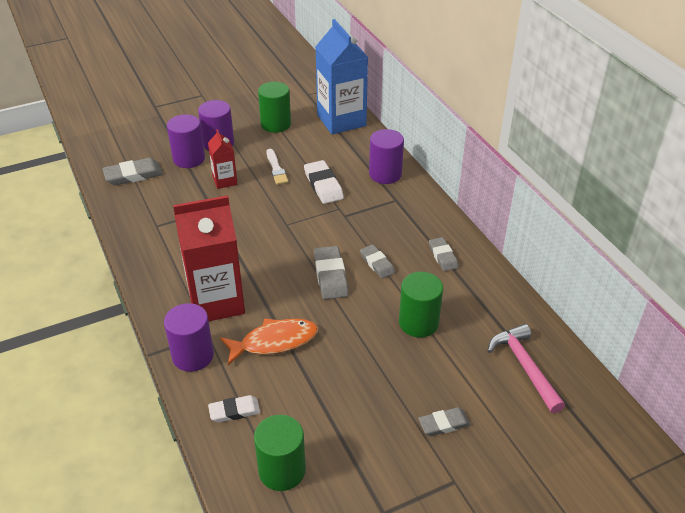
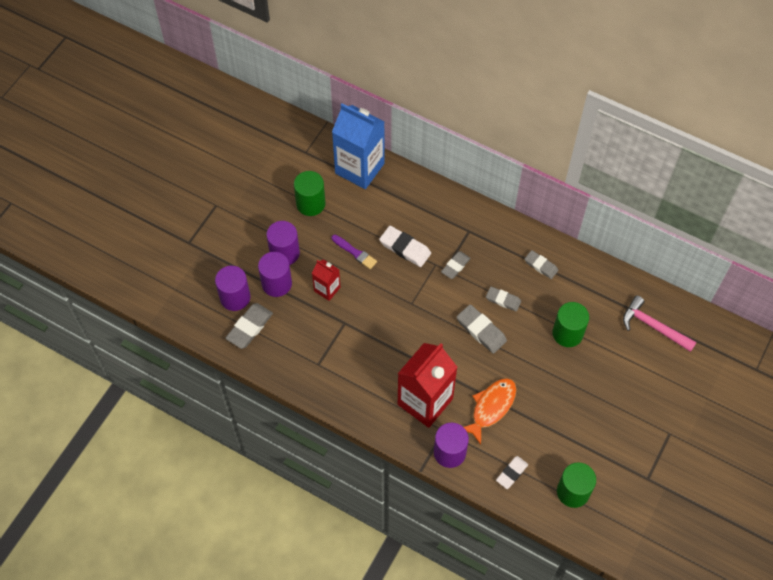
camera: 35 degrees left, 20 degrees up
(276, 169) = (355, 253): white brush -> purple brush
(385, 174) = (441, 209): purple cylinder -> purple cylinder (235, 297)
(444, 424) = (637, 399): grey eraser -> grey eraser (455, 266)

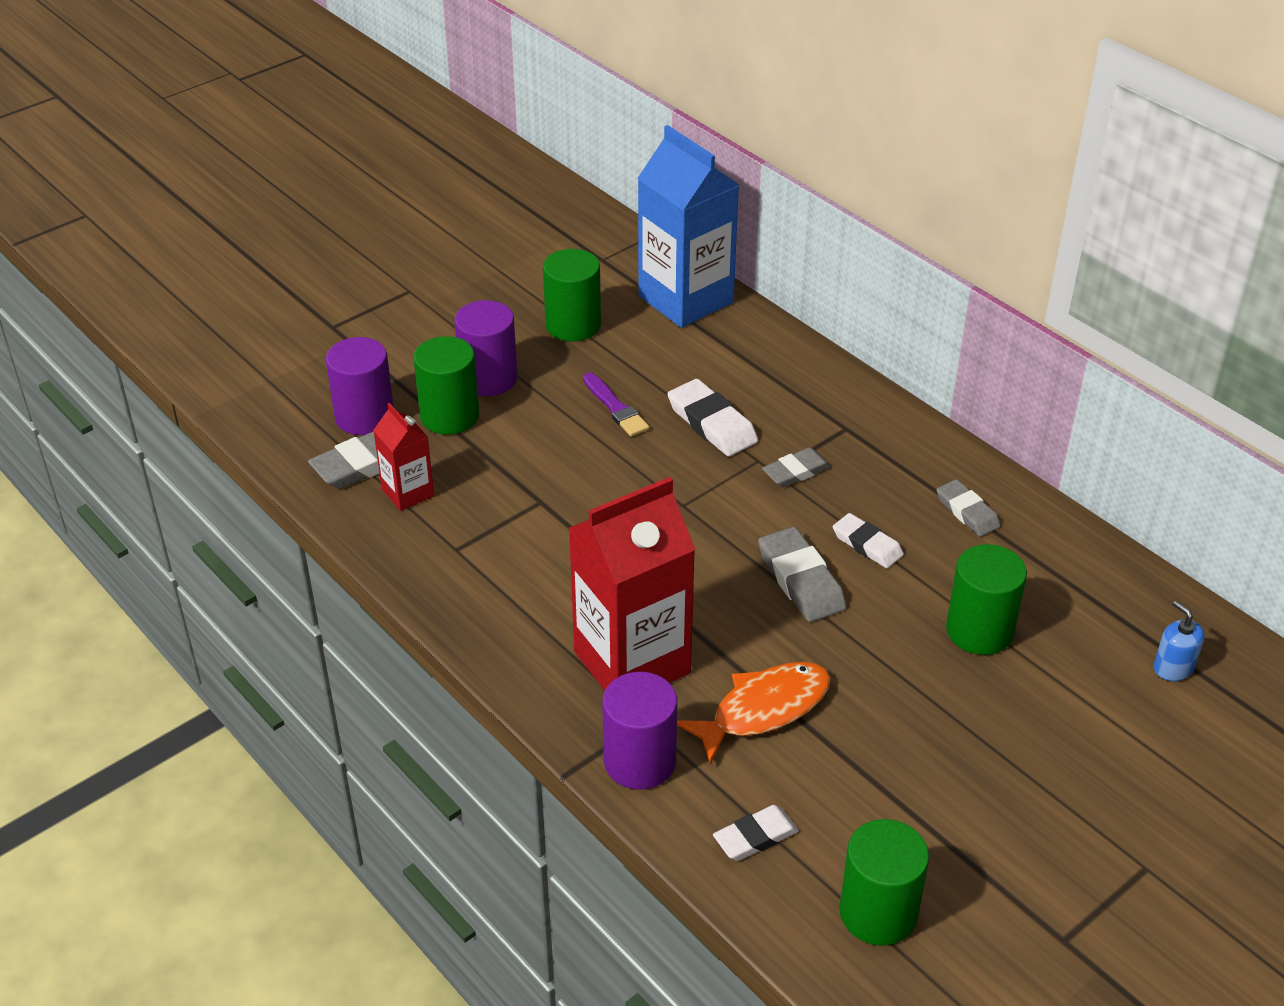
camera: 20 degrees right, 20 degrees down
(276, 283) = (449, 416): purple cylinder -> green cylinder
(327, 289) = (536, 445): red carton -> red carton (408, 493)
(503, 300) = (867, 544): grey eraser -> white eraser
(653, 327) = (1173, 668): pink hammer -> blue soap dispenser

